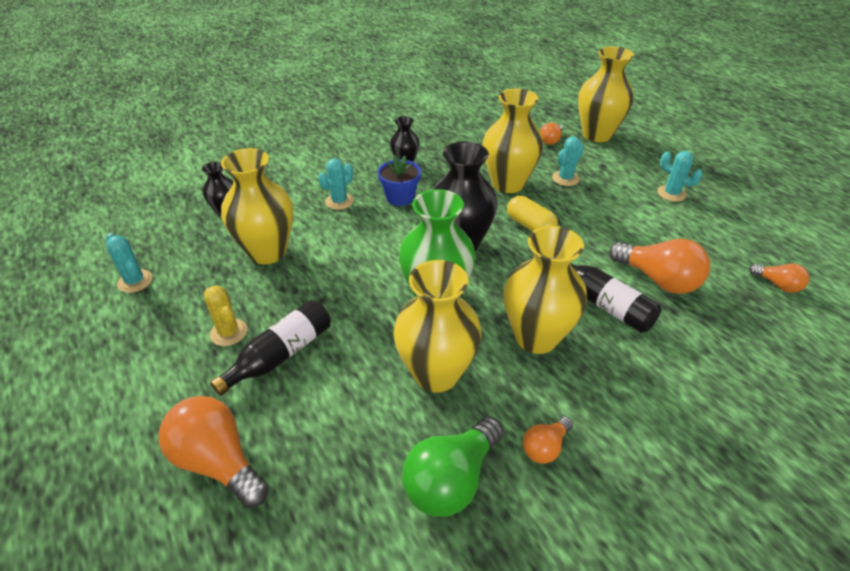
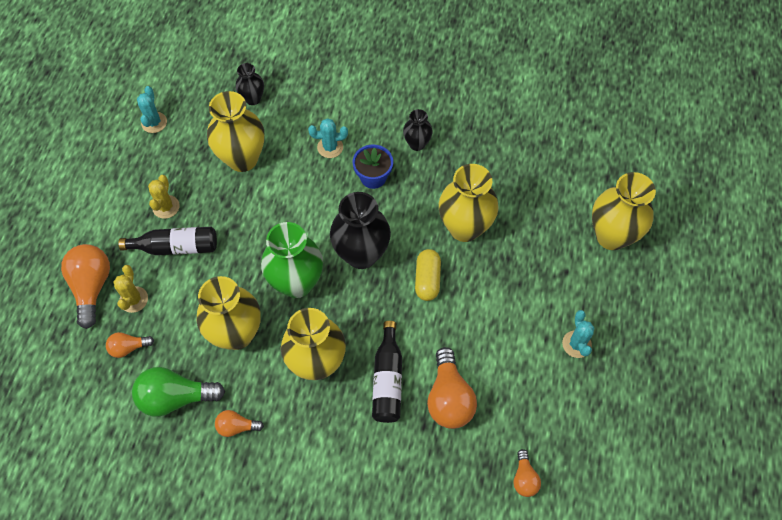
camera: 45 degrees right, 20 degrees up
(287, 432) = (134, 299): none -> yellow cactus
(551, 140) = (562, 210): orange light bulb -> orange light bulb (128, 347)
(565, 178) = (515, 259): turquoise cactus -> none

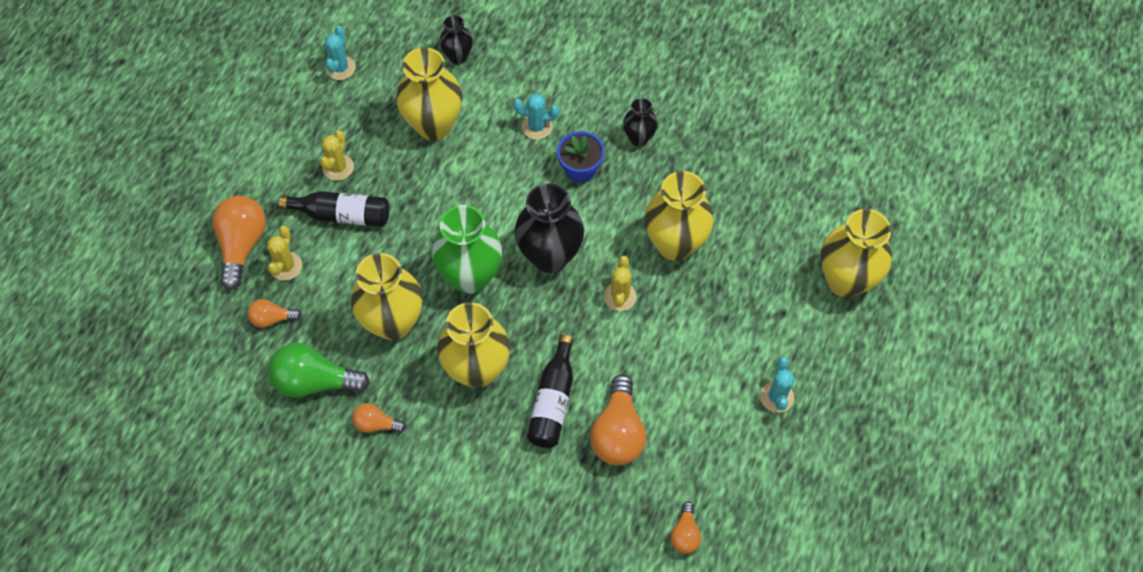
camera: 10 degrees right, 0 degrees up
(427, 279) = (620, 296): yellow capsule -> yellow cactus

